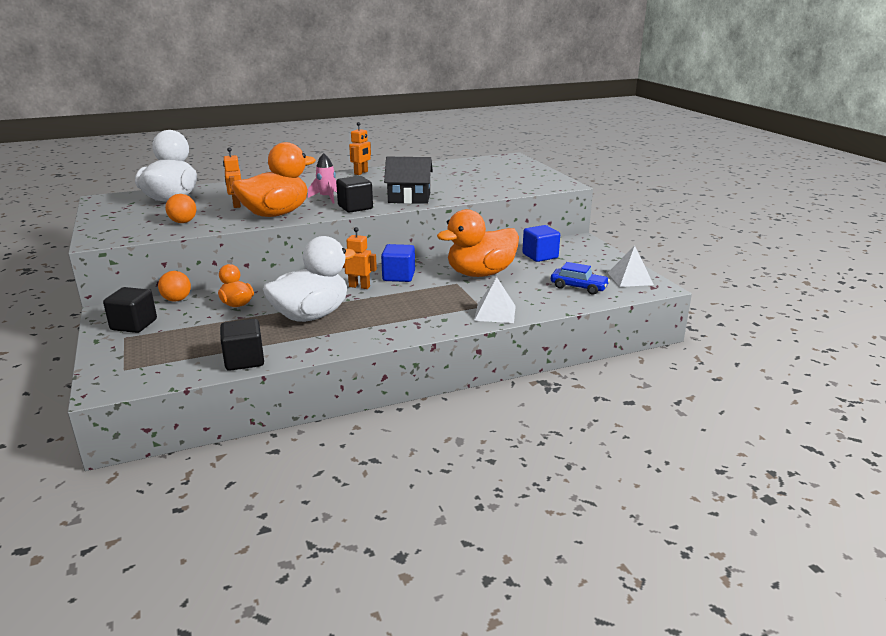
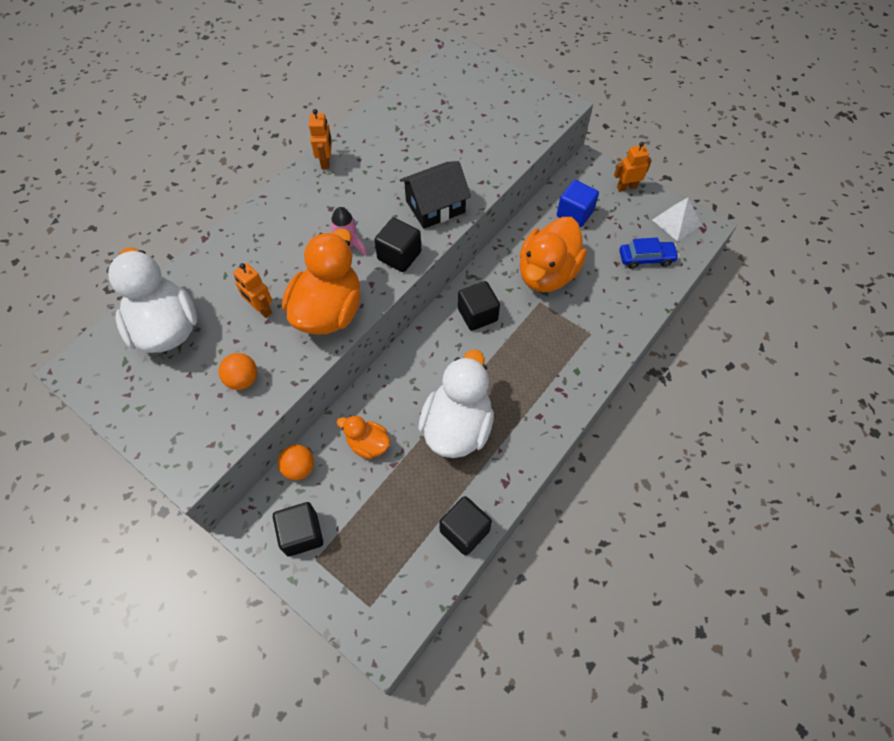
camera: 30 degrees left, 35 degrees up
(359, 286) = (456, 352): orange robot -> orange robot (626, 187)
(398, 276) = (477, 315): blue cube -> black cube
(495, 313) = (610, 338): white pyramid -> none

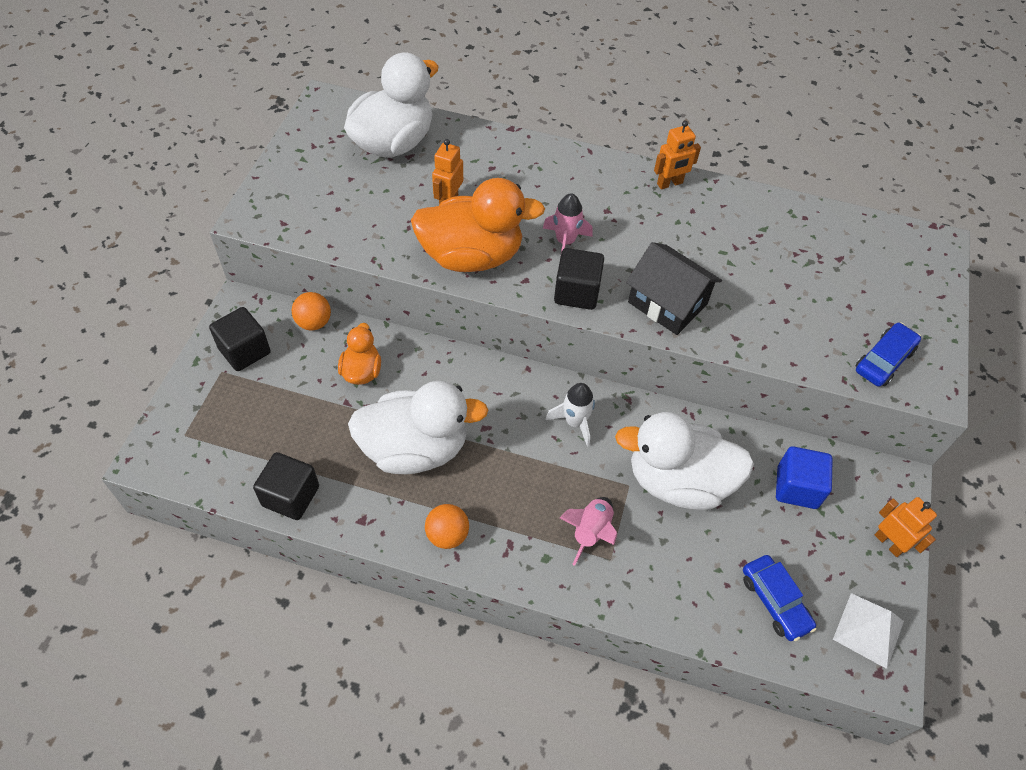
camera: 65 degrees right, 5 degrees down
(243, 379) = (361, 219): orange ball -> orange ball (447, 535)
(477, 315) = (575, 422): black cube -> white rocket
(532, 117) = (884, 360): none -> blue car
(547, 273) = (678, 481): orange duck -> white duck
(566, 337) = (591, 532): none -> pink rocket

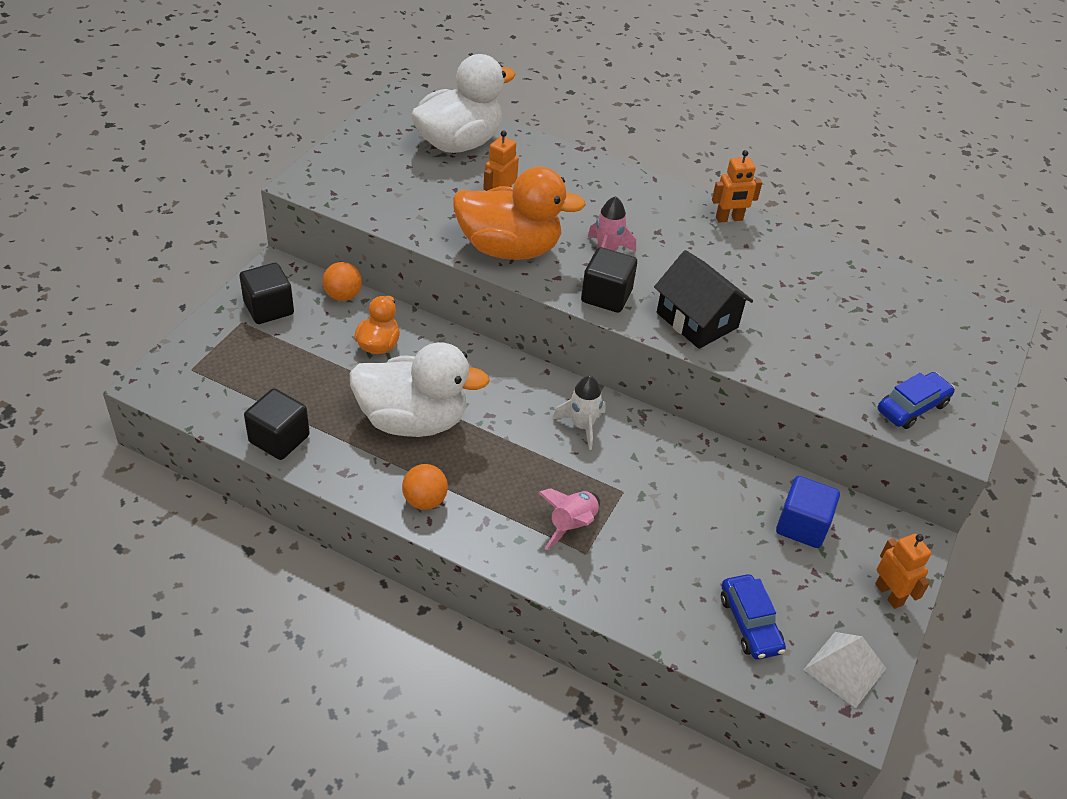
camera: 10 degrees right, 10 degrees down
(678, 481) = (676, 497): white duck -> none

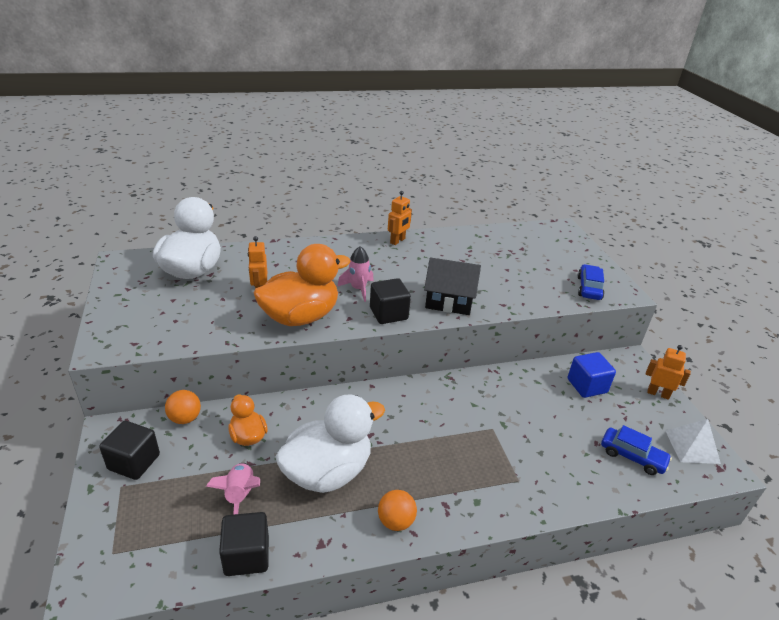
camera: 40 degrees left, 10 degrees down
(572, 525) = (492, 469): pink rocket -> pink rocket (240, 495)
(582, 426) = (428, 405): white rocket -> none

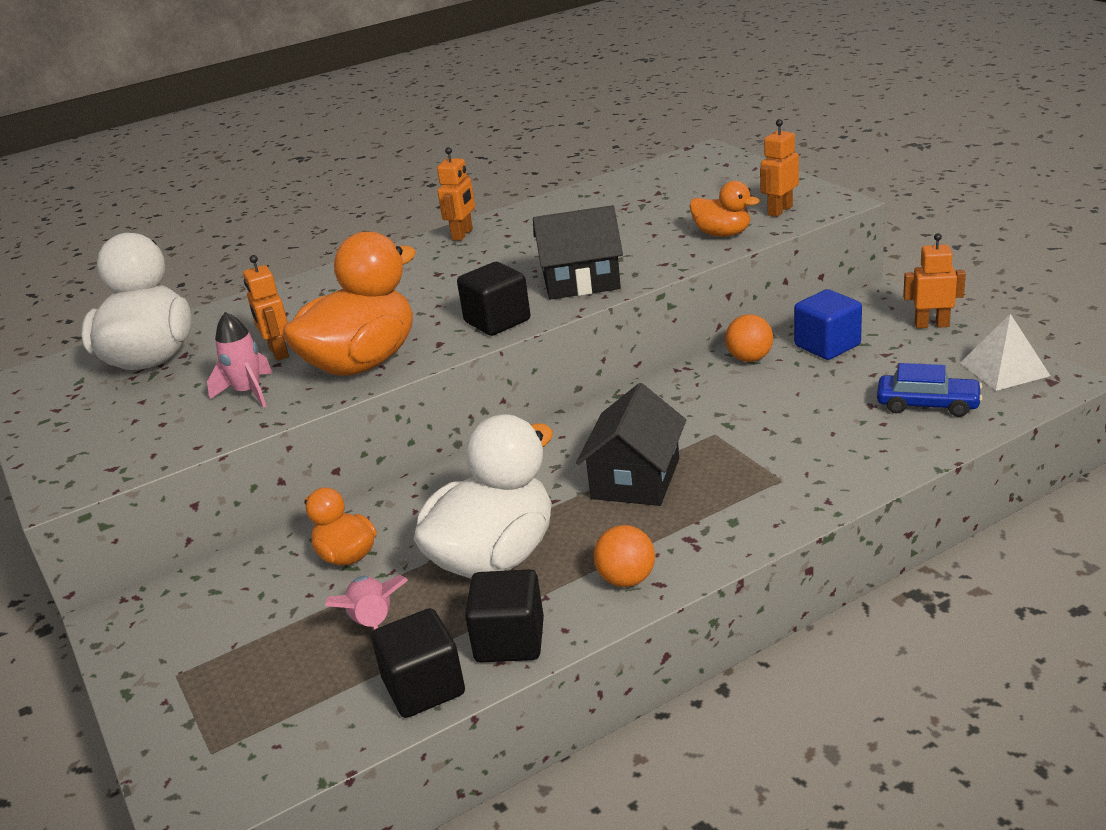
camera: 10 degrees left, 5 degrees down
(134, 462) = (179, 641): black cube -> black cube (509, 640)
(185, 418) = (231, 566): orange ball -> orange ball (749, 358)
(358, 289) = (434, 306): pink rocket -> pink rocket (248, 392)
(432, 444) = (635, 478): none -> black house
(547, 294) = (722, 234): none -> orange duck
(589, 288) = (779, 210): blue car -> orange robot

